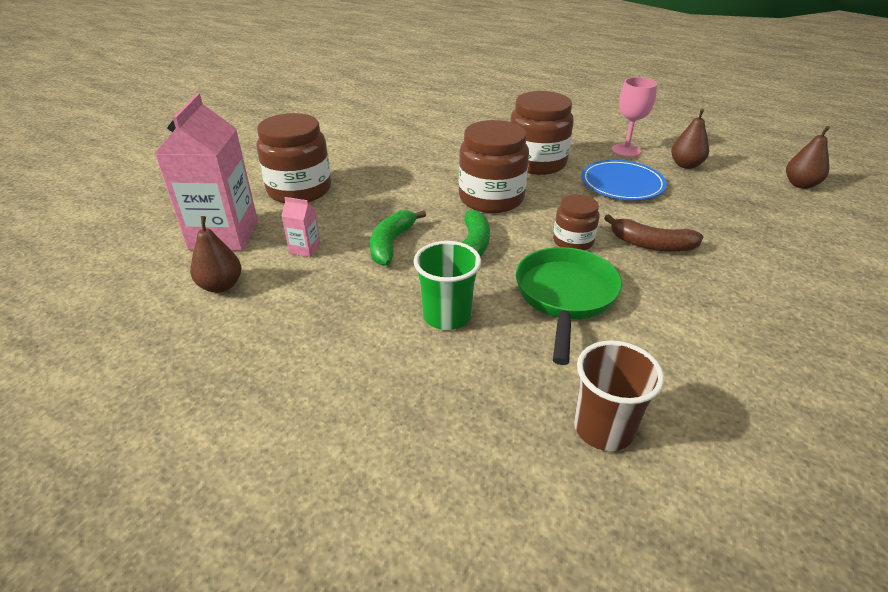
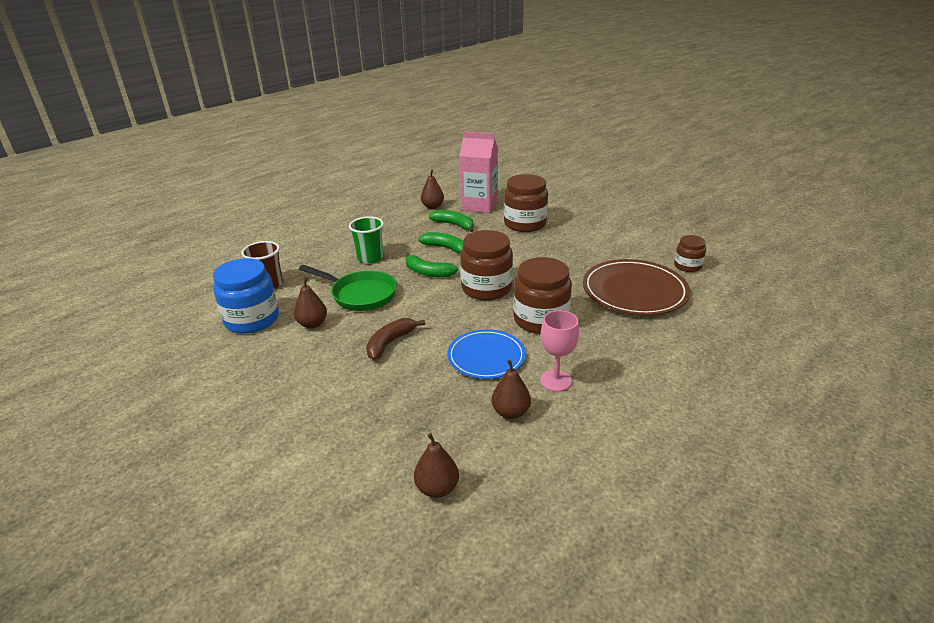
camera: 105 degrees right, 5 degrees down
(305, 249) = (454, 225): pink carton -> green banana
(455, 124) = (634, 291): none -> brown plate
(573, 241) = (413, 310): brown jar -> brown jar (687, 266)
(669, 323) = (312, 324): none -> brown pear
(717, 402) = (252, 319): none -> blue jar

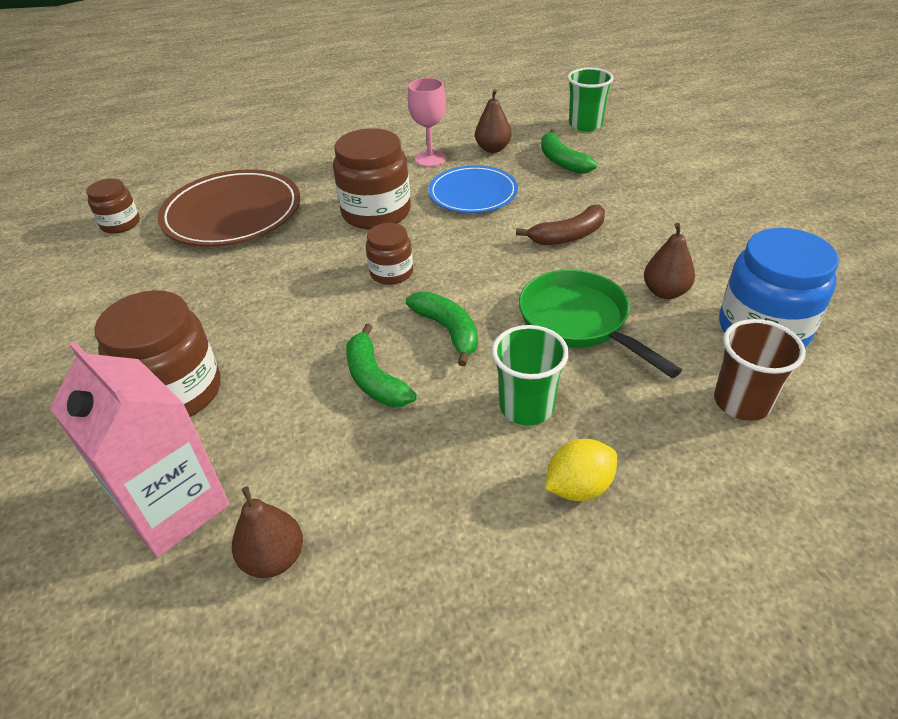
camera: 150 degrees left, 10 degrees up
(337, 243) = (578, 487): none -> yellow lemon
(437, 488) = (585, 125): brown pear -> green cup
(454, 225) = (297, 449): green banana -> green banana (562, 161)
(486, 288) = (391, 273): brown jar -> brown jar, size x0.56

